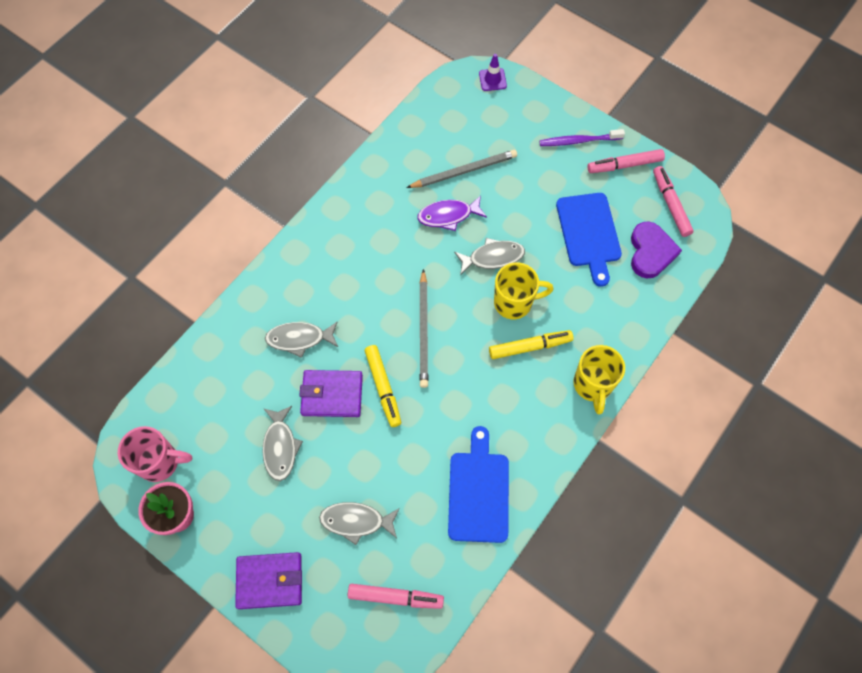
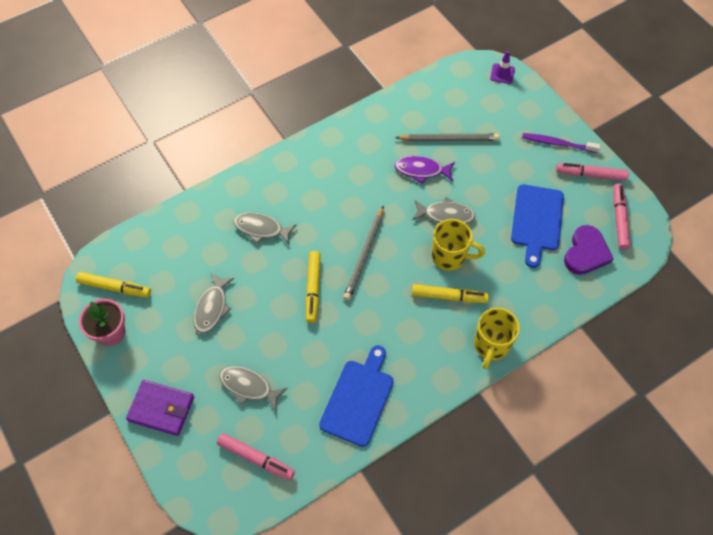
camera: 20 degrees right, 5 degrees down
(160, 462) = (115, 287): pink mug -> yellow marker
(332, 395) = (269, 281): purple wallet -> none

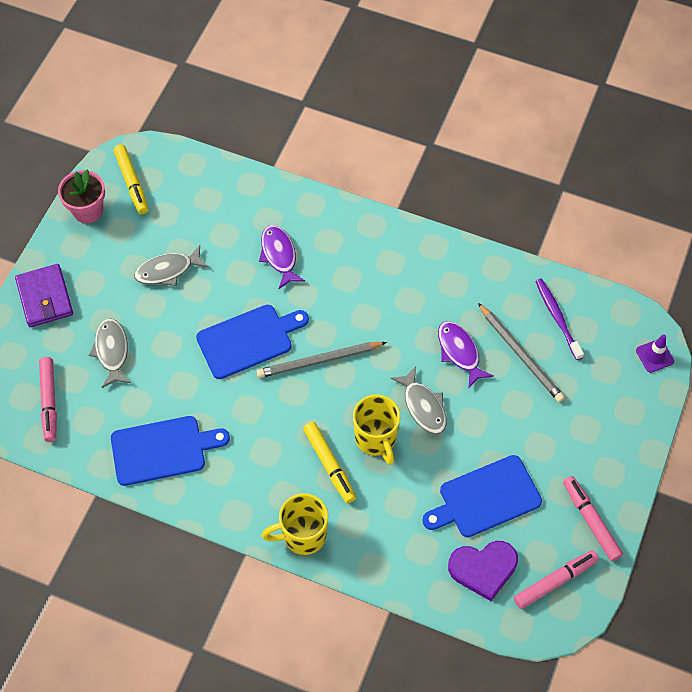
camera: 55 degrees right, 0 degrees up
(261, 229) = (279, 255): grey fish -> purple fish
(313, 289) = (248, 340): yellow marker -> blue cutting board
(557, 143) = (605, 464): purple toothbrush -> purple toothbrush (557, 318)

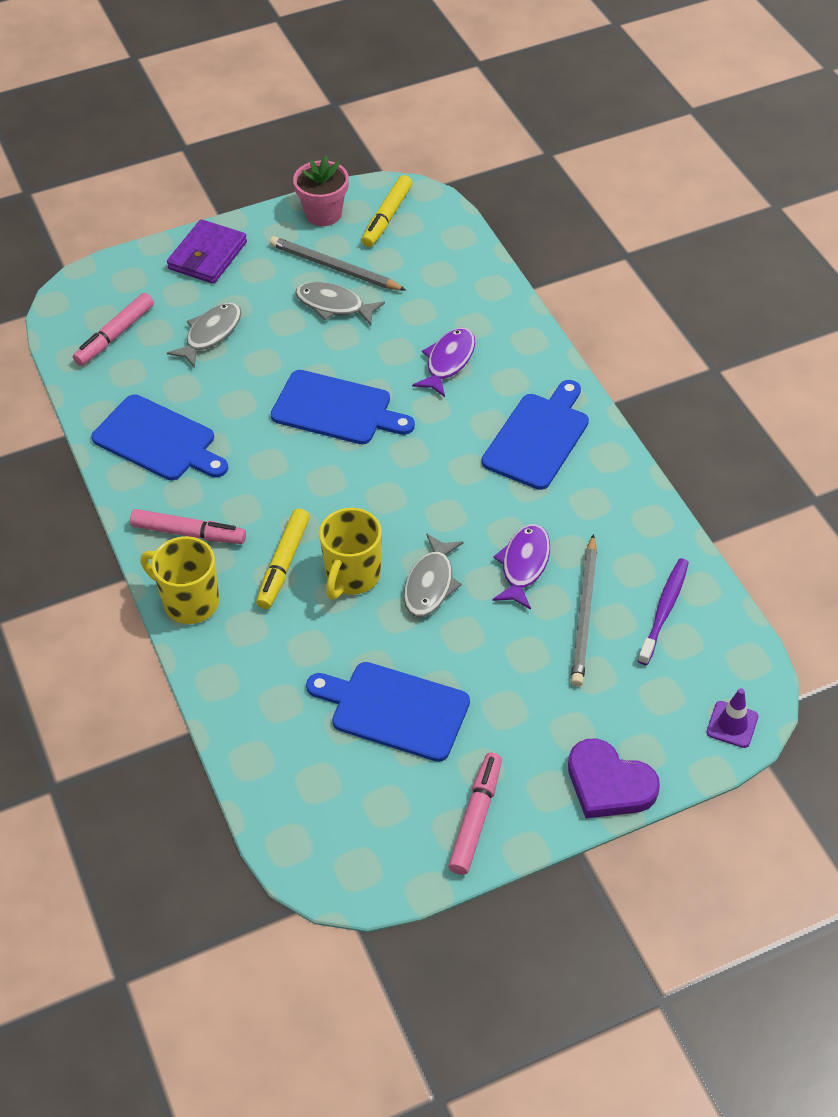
camera: 45 degrees right, 10 degrees down
(319, 361) = (379, 472): grey pencil -> grey pencil (334, 268)
(383, 265) = (538, 438): none -> blue cutting board
(483, 569) = (316, 769): purple heart -> purple heart (609, 784)
(555, 581) = (372, 840): pink marker -> pink marker (189, 533)

